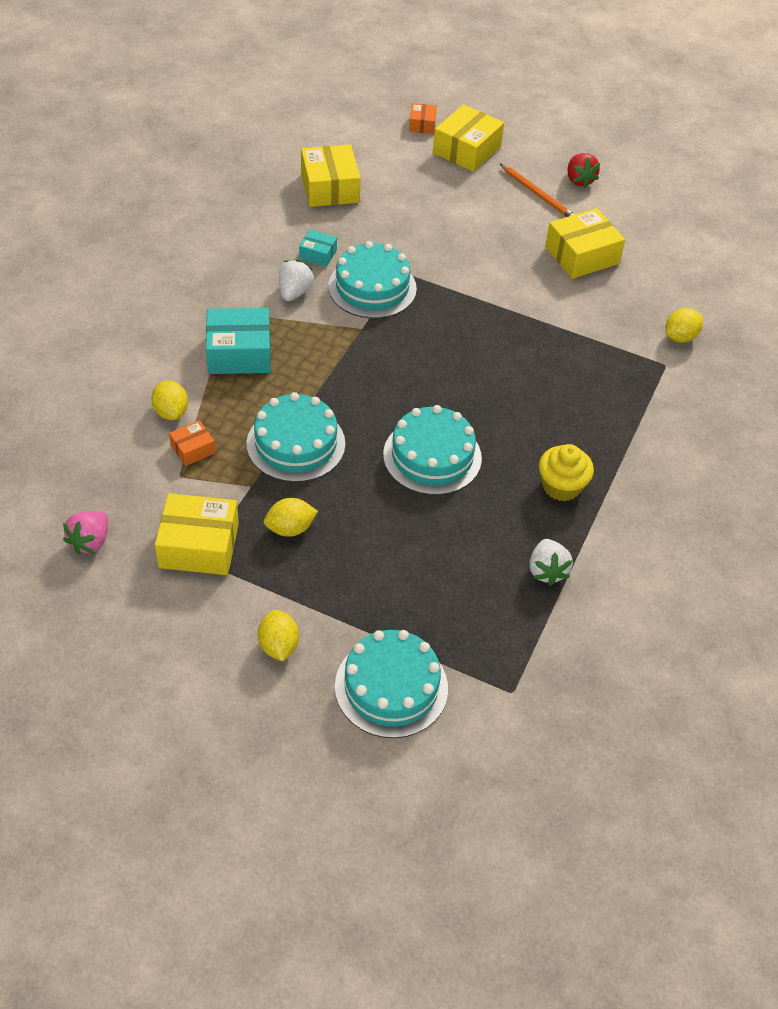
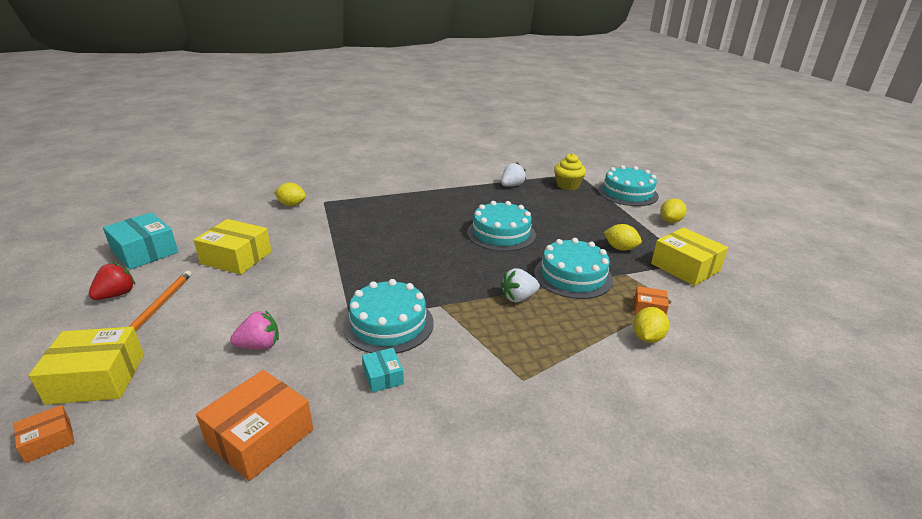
camera: 130 degrees left, 20 degrees down
(90, 541) = (763, 302): pink strawberry -> pink strawberry (259, 346)
(239, 353) = (551, 344): turquoise box -> turquoise box (145, 252)
(294, 292) = (449, 359): white strawberry -> white strawberry (518, 298)
(330, 188) = (260, 437): yellow box -> orange box
(561, 486) = (458, 198): yellow cupcake -> yellow cupcake (568, 185)

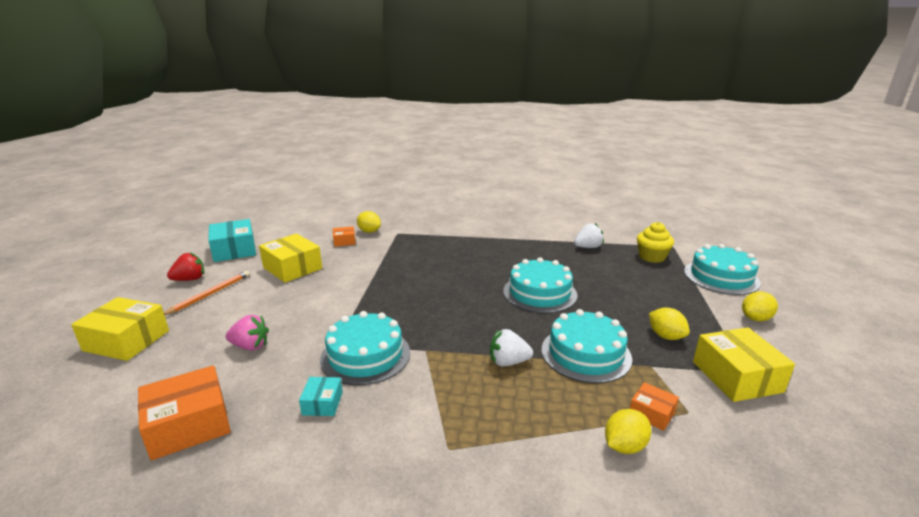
camera: 25 degrees right, 5 degrees down
(48, 440) = (62, 379): orange box -> orange box (344, 241)

